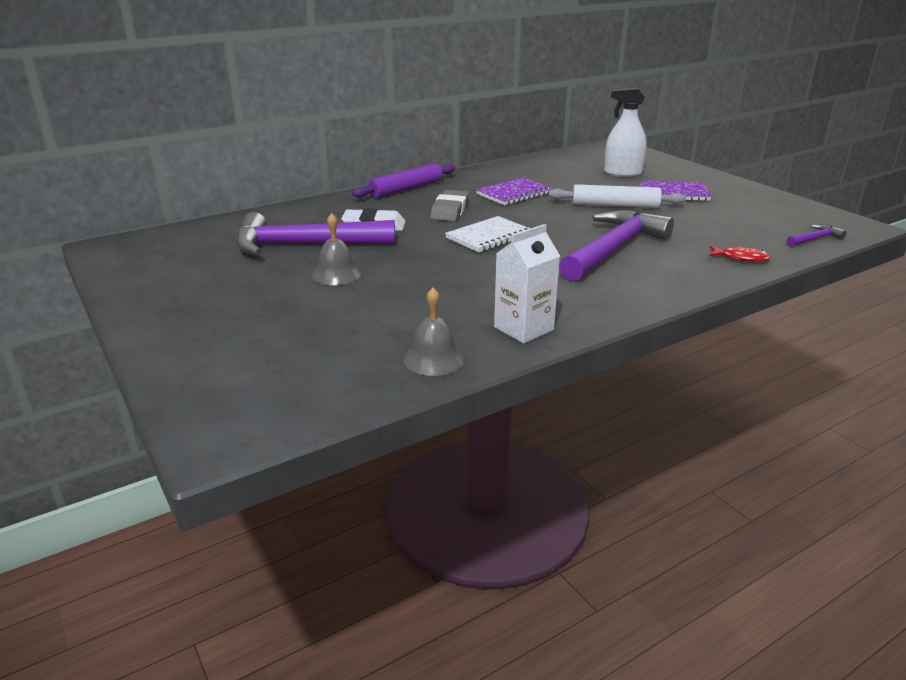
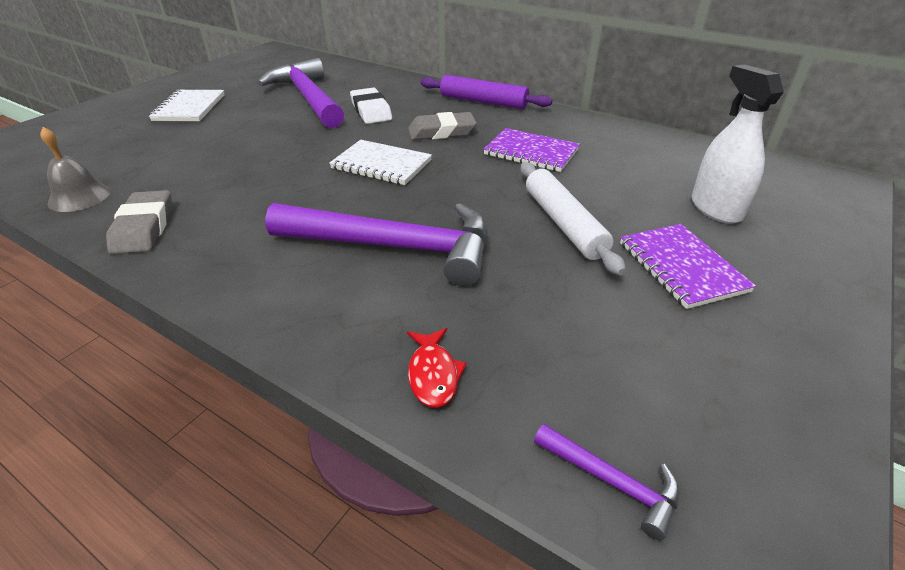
camera: 65 degrees right, 10 degrees up
(249, 301) = (189, 108): none -> white notebook
(336, 274) = (250, 122): grey bell -> none
(523, 328) = (144, 227): white carton -> grey eraser

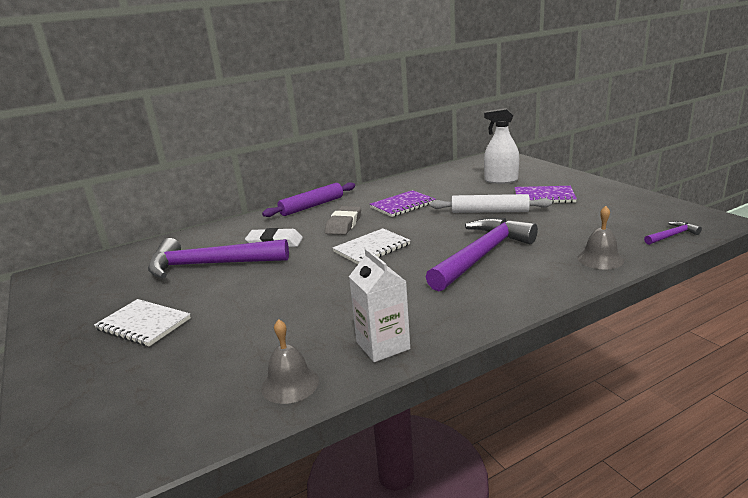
camera: 60 degrees left, 15 degrees down
(144, 227) = (383, 345): grey eraser -> white carton
(433, 374) = (600, 259): red fish -> grey bell

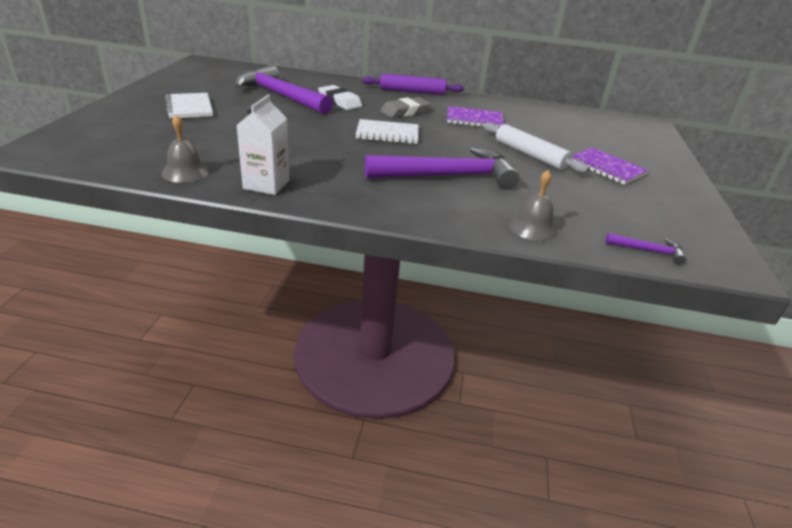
camera: 35 degrees right, 10 degrees up
(501, 180) = (600, 140): white spray bottle -> none

